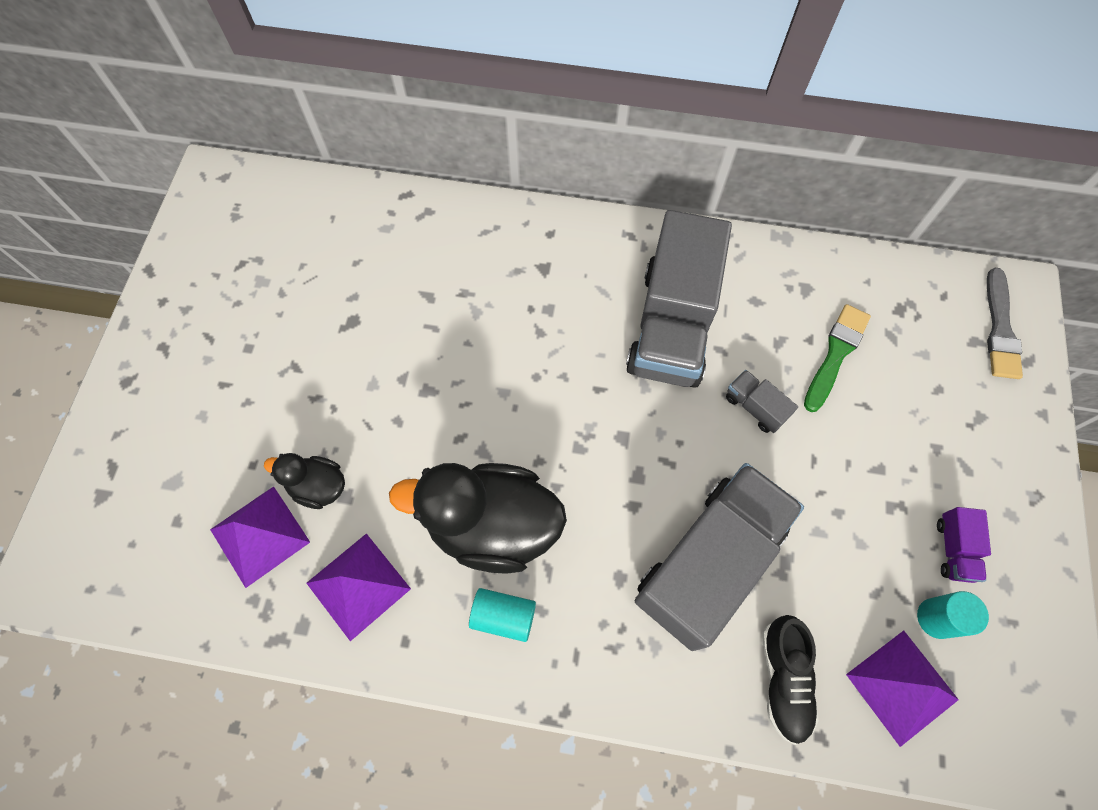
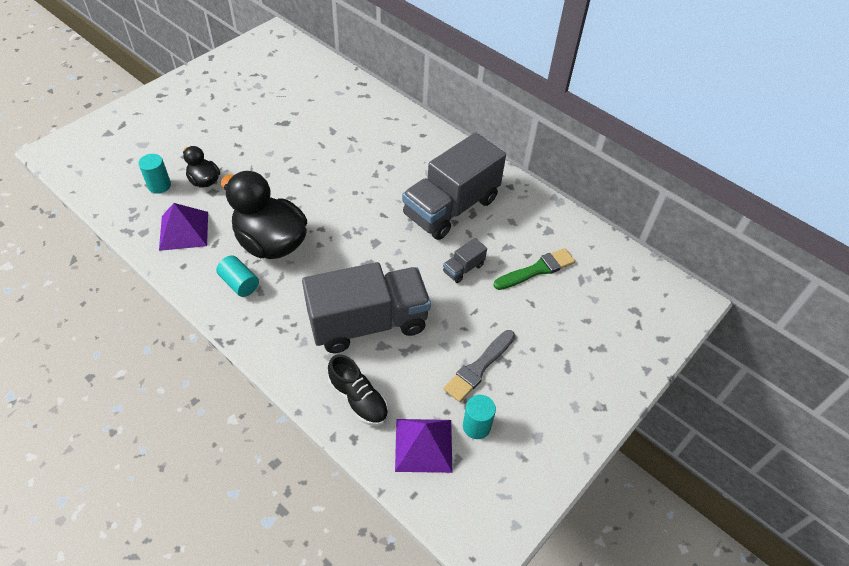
camera: 30 degrees right, 15 degrees down
(259, 535) = (159, 185): purple pyramid -> turquoise cylinder
(755, 407) = (463, 268): grey truck -> grey truck turned 120 degrees counterclockwise
(783, 679) = (358, 399): black shoe -> black shoe turned 75 degrees counterclockwise
(954, 549) = (520, 401): purple truck -> none
(1000, 329) = (658, 312): grey brush -> grey brush (479, 368)

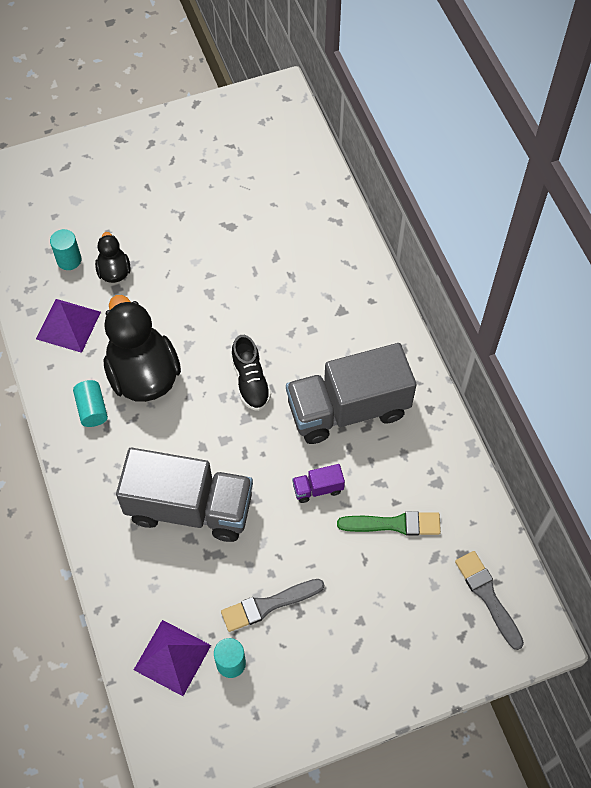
camera: 30 degrees right, 10 degrees up
(358, 399) = (138, 583): black shoe -> black shoe (250, 381)
(463, 268) = (318, 488): grey truck -> purple truck
(637, 290) = (487, 596): none -> grey brush

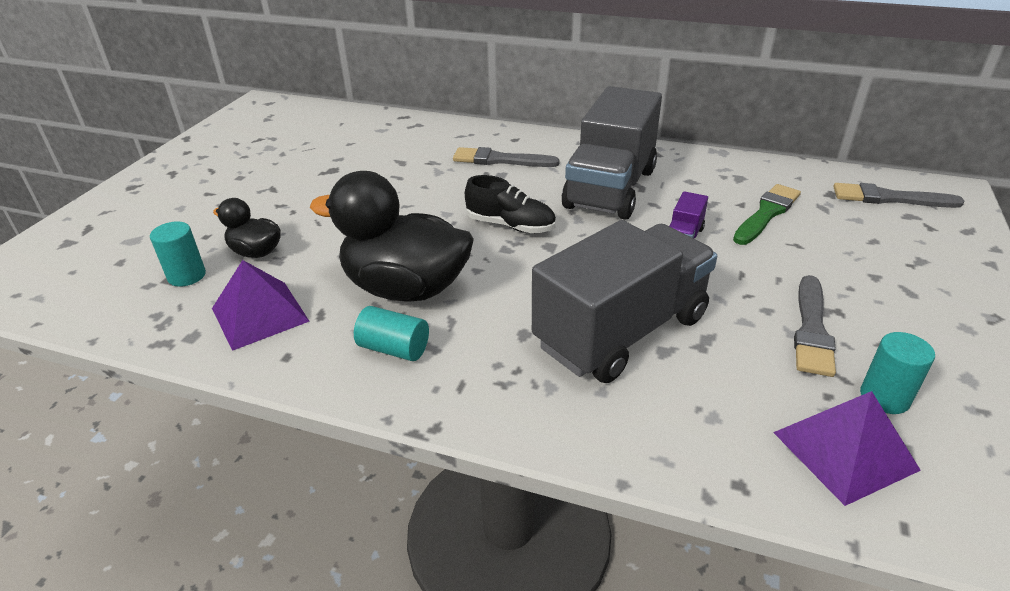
camera: 50 degrees left, 25 degrees down
(330, 314) = (500, 160): none -> grey brush

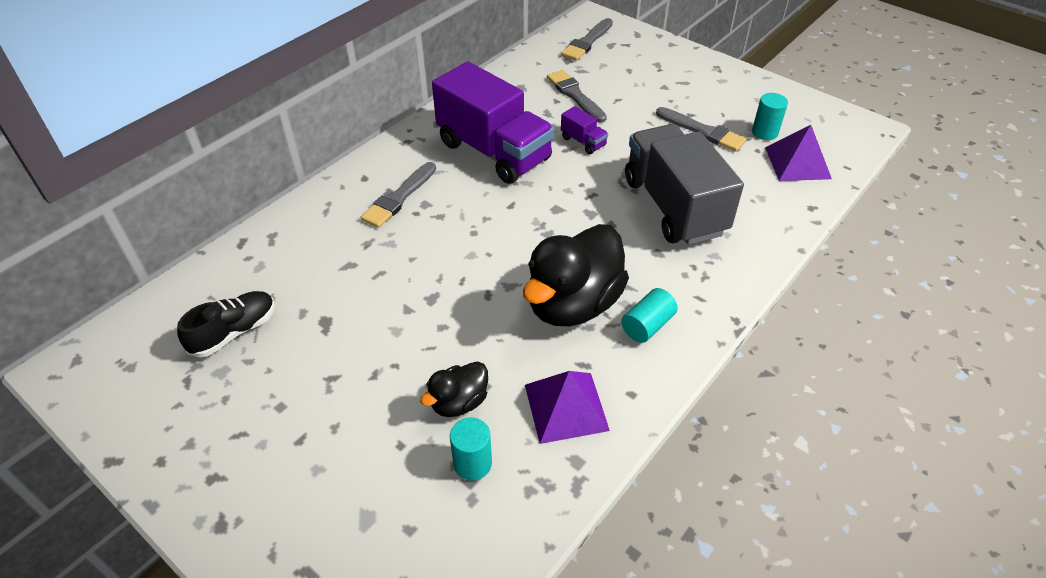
camera: 70 degrees left, 10 degrees up
(511, 225) = (515, 221): black shoe -> black shoe (234, 332)
(610, 188) = (494, 151): grey truck -> purple truck
(766, 213) = (575, 95): green brush -> grey brush

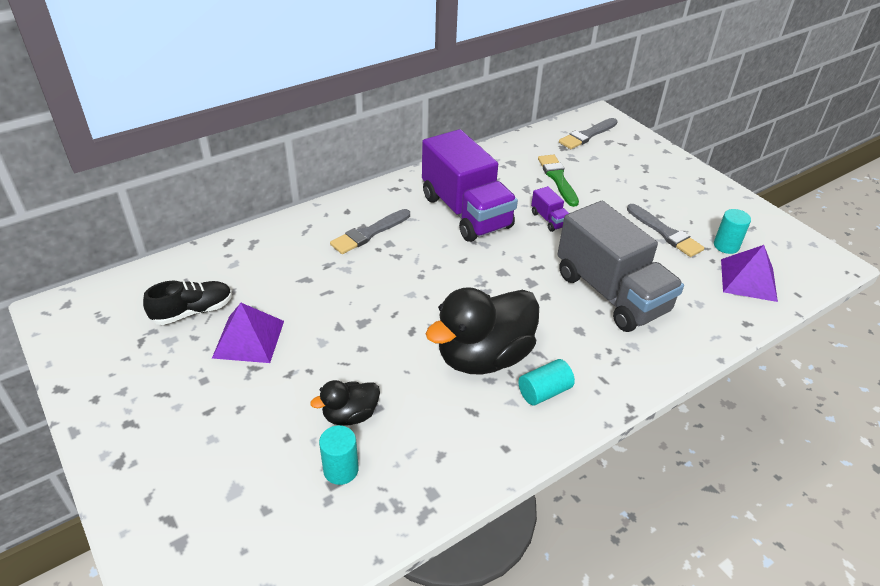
camera: 15 degrees right, 5 degrees down
(566, 407) = (441, 444): purple pyramid -> purple pyramid (248, 339)
(575, 95) = (557, 178): grey brush -> green brush
(674, 206) = (611, 293): grey truck -> grey truck turned 150 degrees clockwise

